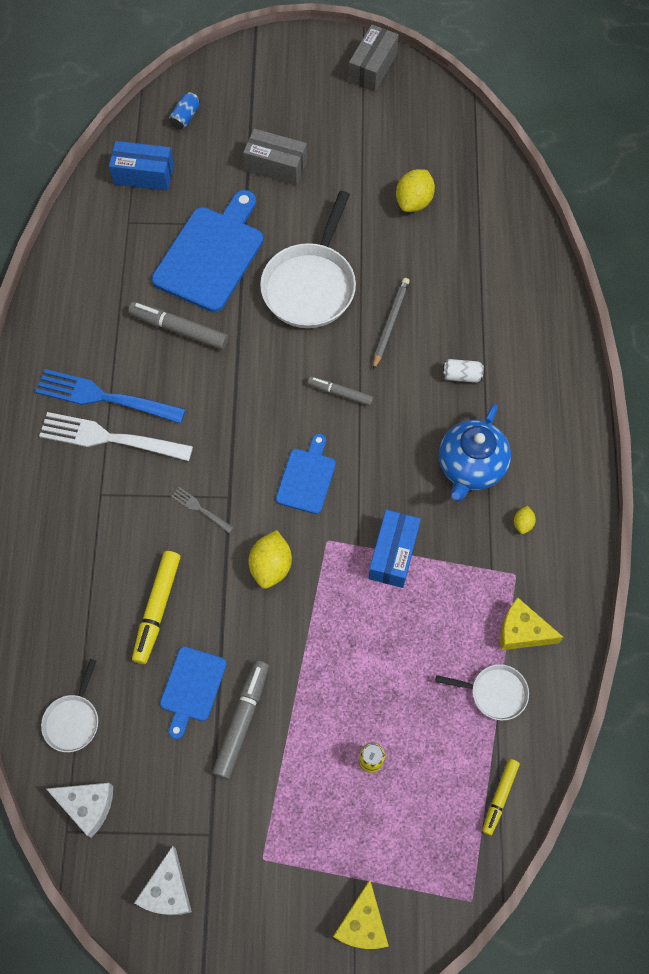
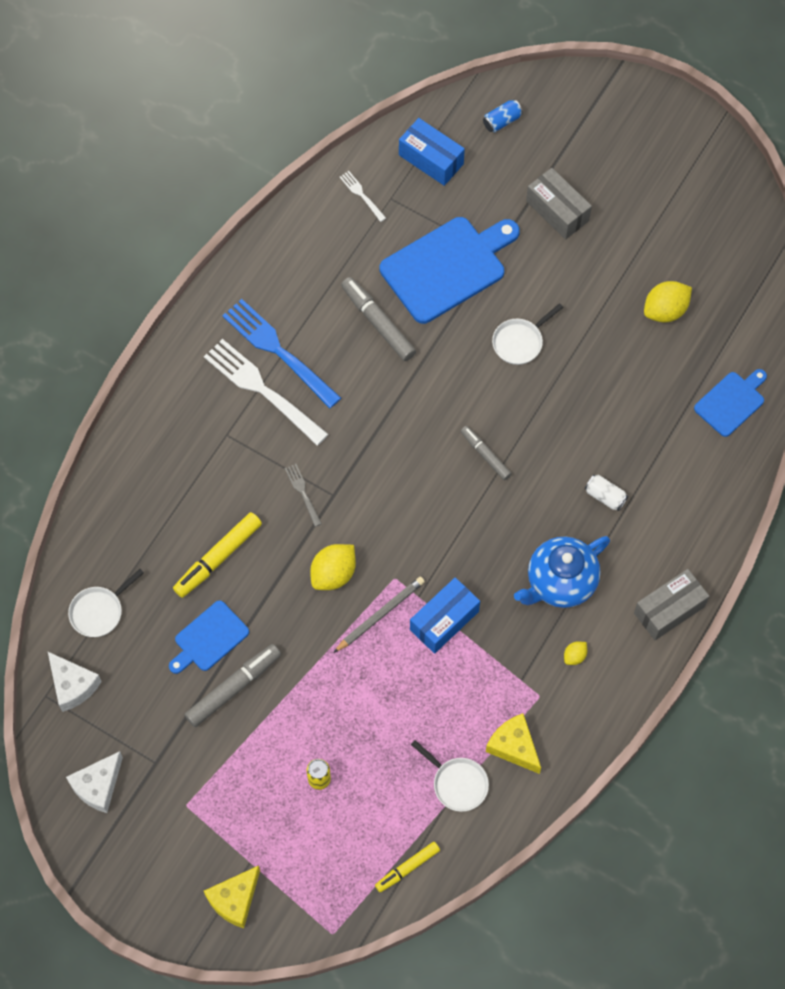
camera: 30 degrees right, 0 degrees up
(101, 231) = (361, 195): none -> white fork
(307, 478) = (410, 514): blue cutting board -> blue cutting board (731, 402)
(311, 285) = (520, 342): white pan -> white pan, size x0.52
(372, 68) = (709, 157): grey box -> grey box (669, 609)
(390, 323) = (570, 414): grey pencil -> grey pencil (380, 614)

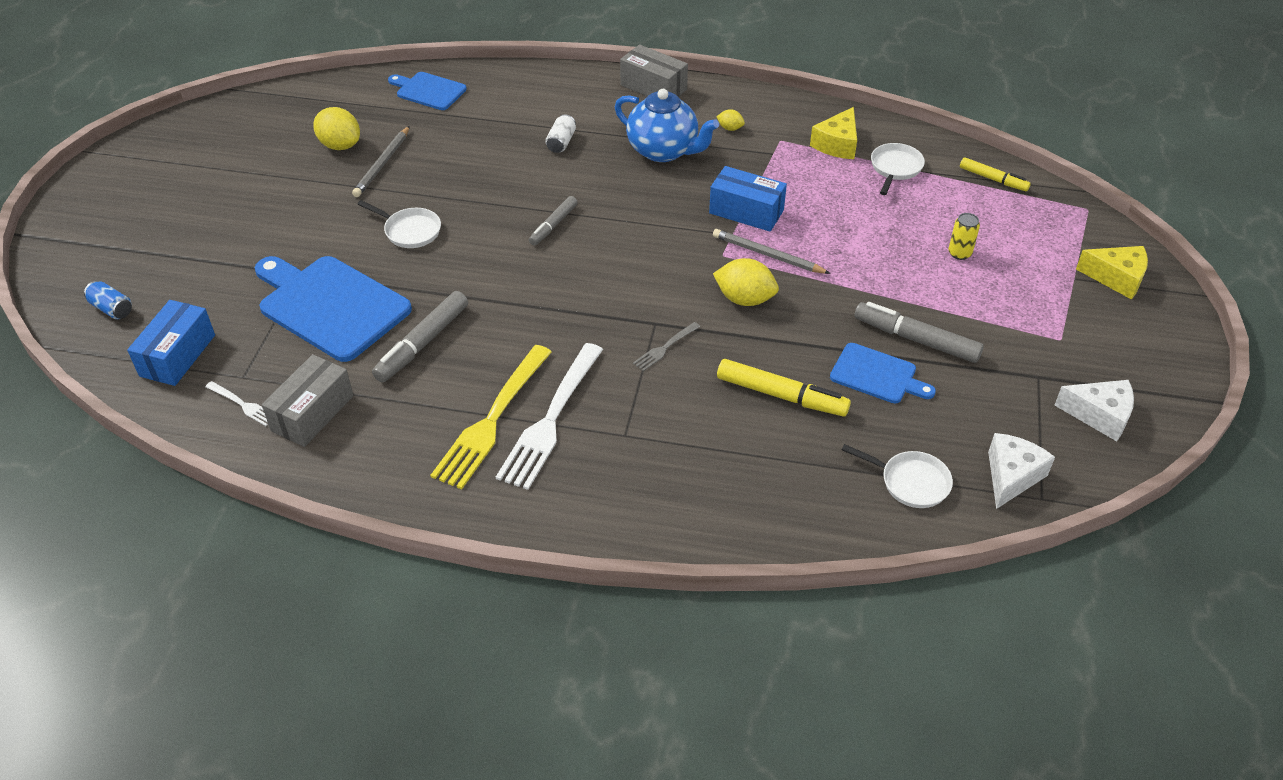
camera: 110 degrees left, 20 degrees down
(278, 351) = (492, 420): blue fork -> yellow fork
(361, 195) = (242, 404): white fork -> white fork turned 90 degrees counterclockwise
(557, 211) = (233, 239): grey box -> grey box (312, 413)
(624, 339) = (383, 164): none -> grey pencil

